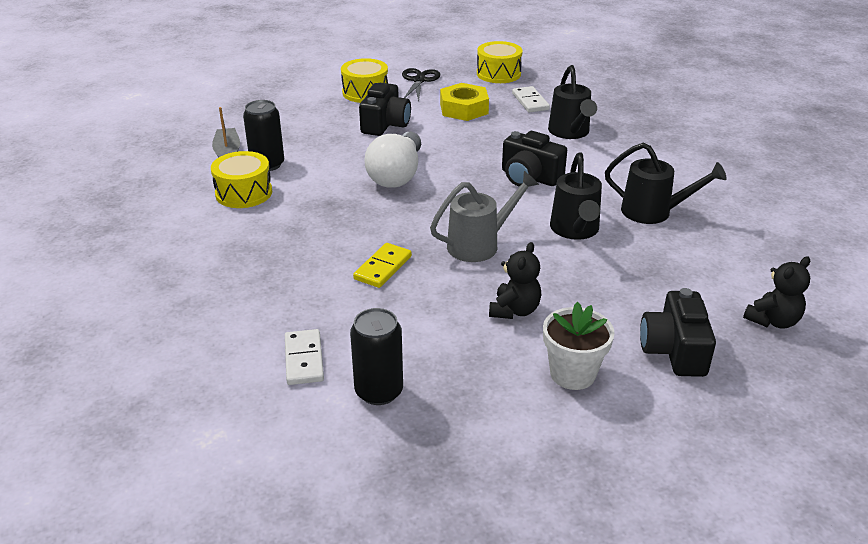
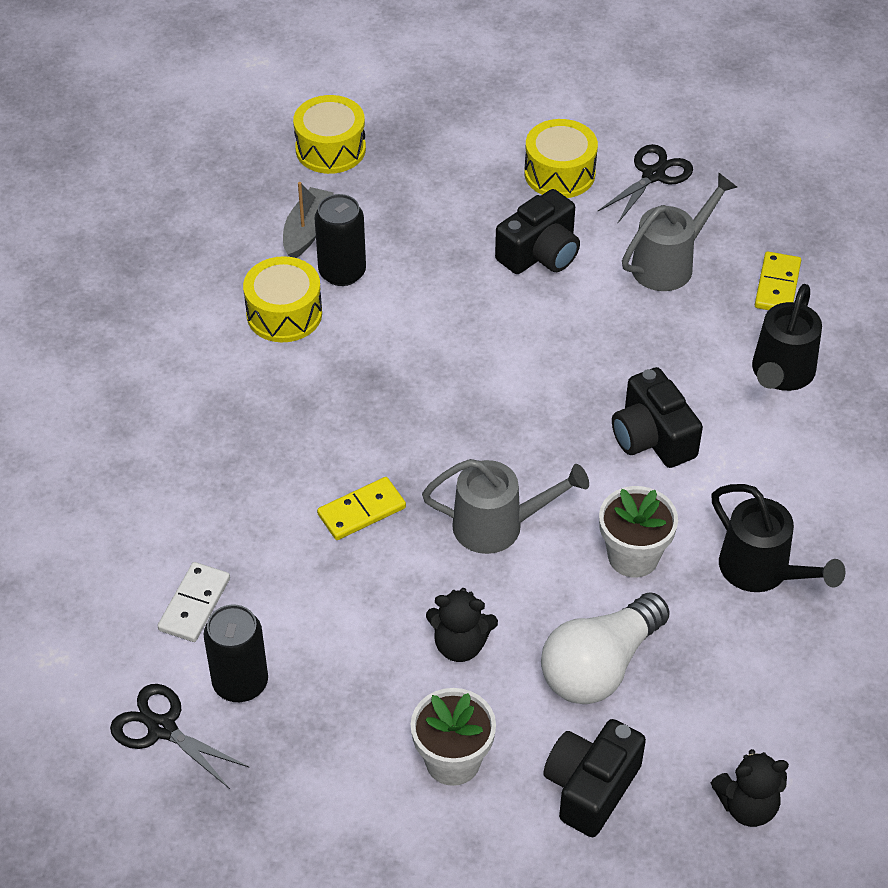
camera: 30 degrees right, 15 degrees up
(340, 445) = (162, 728): none -> black scissors
(397, 175) = (486, 360): white light bulb -> white light bulb (599, 666)
(464, 109) = (670, 263): yellow nut -> grey watering can
(498, 74) = (780, 204): yellow drum -> yellow drum (330, 149)
(514, 310) = (460, 645): black teddy bear -> black teddy bear turned 45 degrees clockwise
(530, 101) = (777, 285): white domino -> yellow domino
(575, 231) = (633, 556): black watering can -> white flower pot

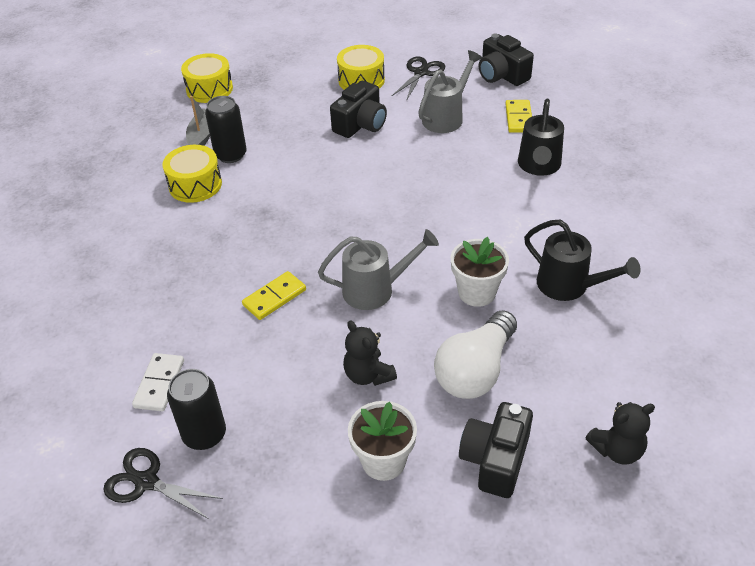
camera: 10 degrees left, 5 degrees down
(460, 645) = (368, 375): black teddy bear -> black teddy bear turned 60 degrees clockwise
(652, 437) = (466, 217): black camera -> black camera (502, 75)

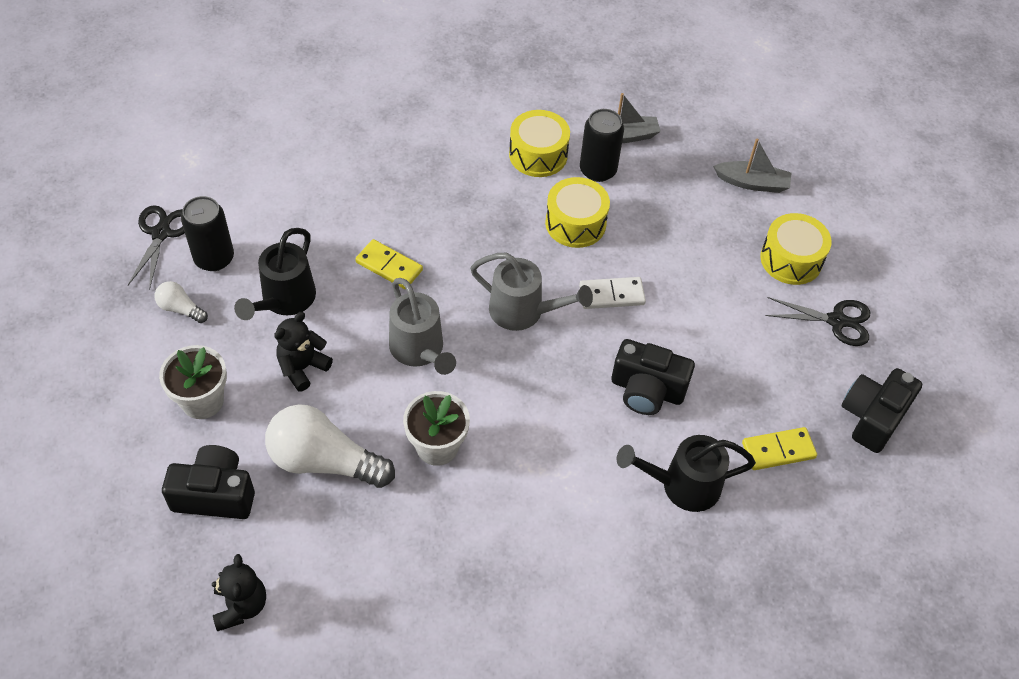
camera: 70 degrees right, 10 degrees up
(159, 384) = (265, 209): white domino -> white domino (611, 295)
(209, 89) = (710, 117): yellow drum -> yellow drum (575, 223)
(259, 471) = (180, 309): none -> white light bulb
(284, 83) = (752, 183): none -> grey boat
(360, 124) = (698, 278): black camera -> black camera (647, 390)
(446, 117) = (749, 366): grey watering can -> grey watering can (524, 312)
(570, 286) = (469, 541): black watering can -> black watering can (284, 301)
(617, 450) = (241, 606): black teddy bear -> black teddy bear turned 150 degrees counterclockwise

